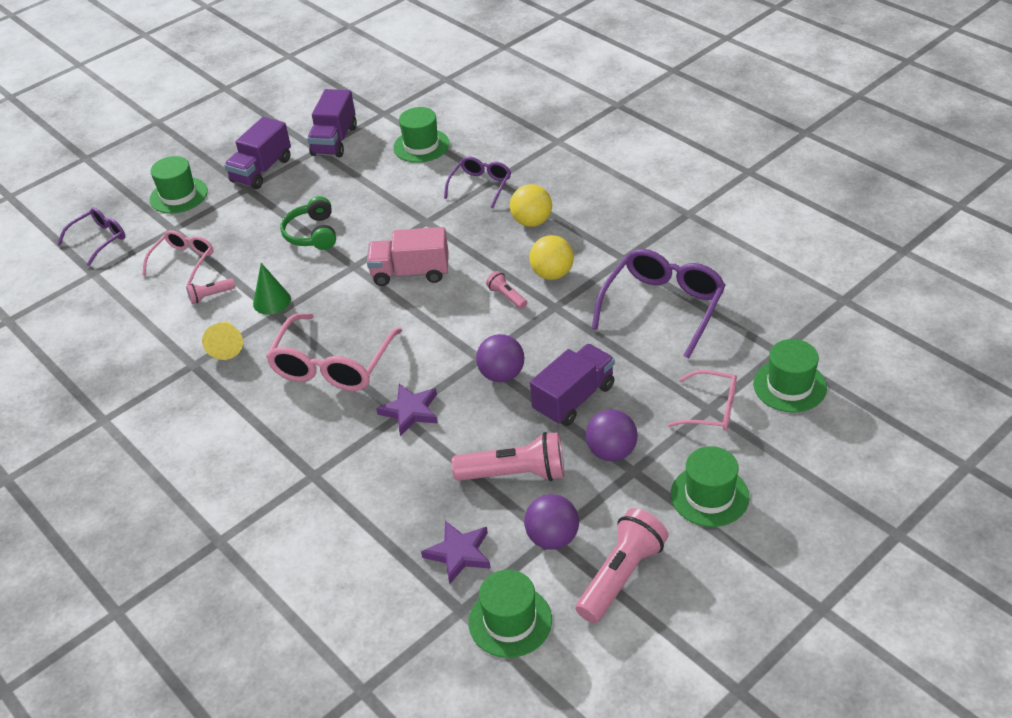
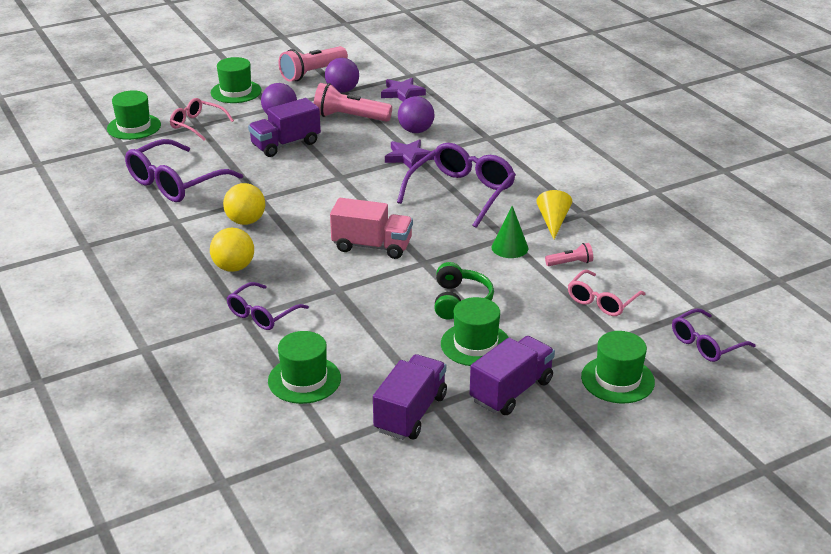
camera: 170 degrees left, 10 degrees down
(332, 365) = (462, 193): pink glasses -> purple glasses
(502, 375) = (329, 165): purple ball -> purple ball (416, 131)
(507, 296) = (295, 212): pink flashlight -> none
(510, 621) = (384, 68): green hat -> green hat (475, 344)

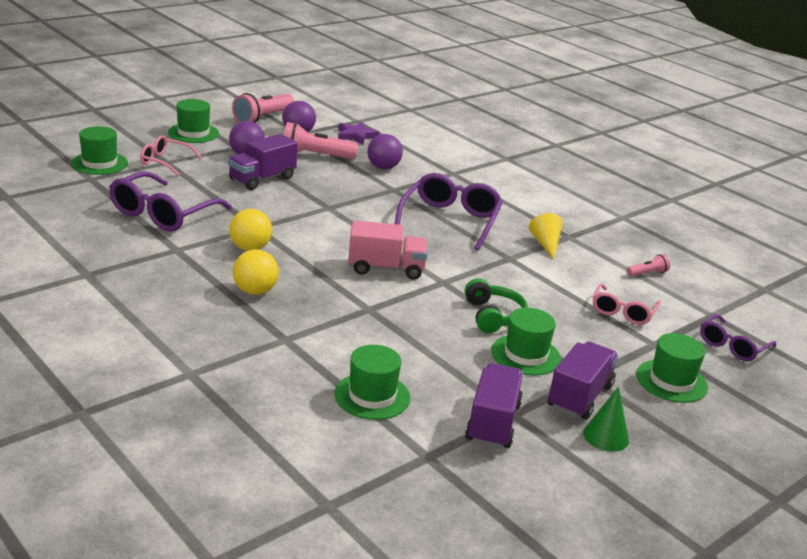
camera: 15 degrees left, 5 degrees down
(262, 314) = (302, 335): purple glasses -> none
(408, 157) = (386, 190): purple star -> none
(509, 247) = (517, 267): green cone -> green cone (606, 436)
(570, 263) = (578, 279): pink flashlight -> pink flashlight (647, 273)

